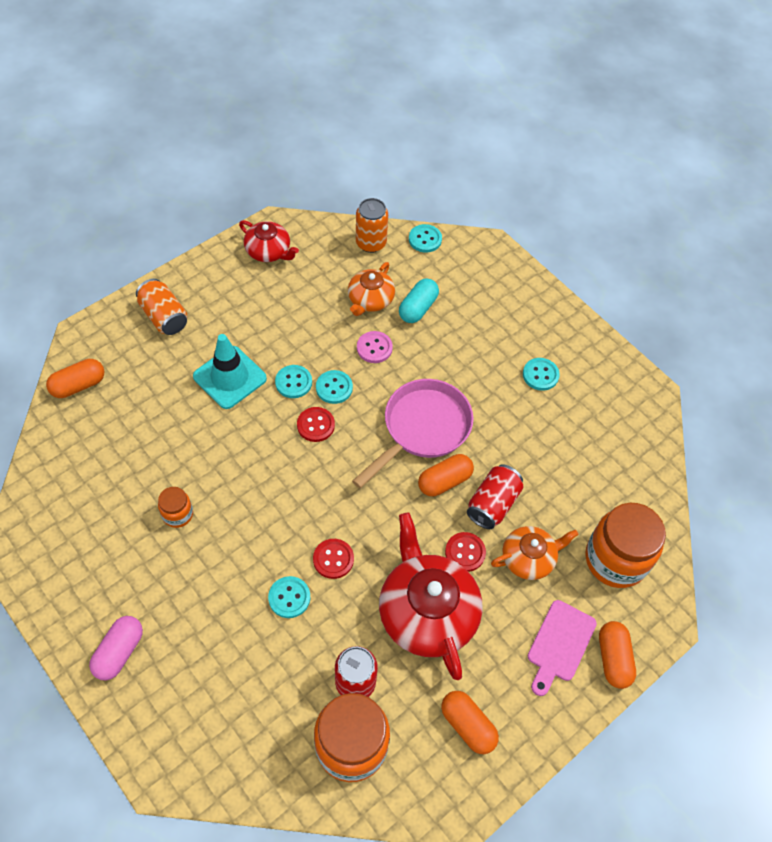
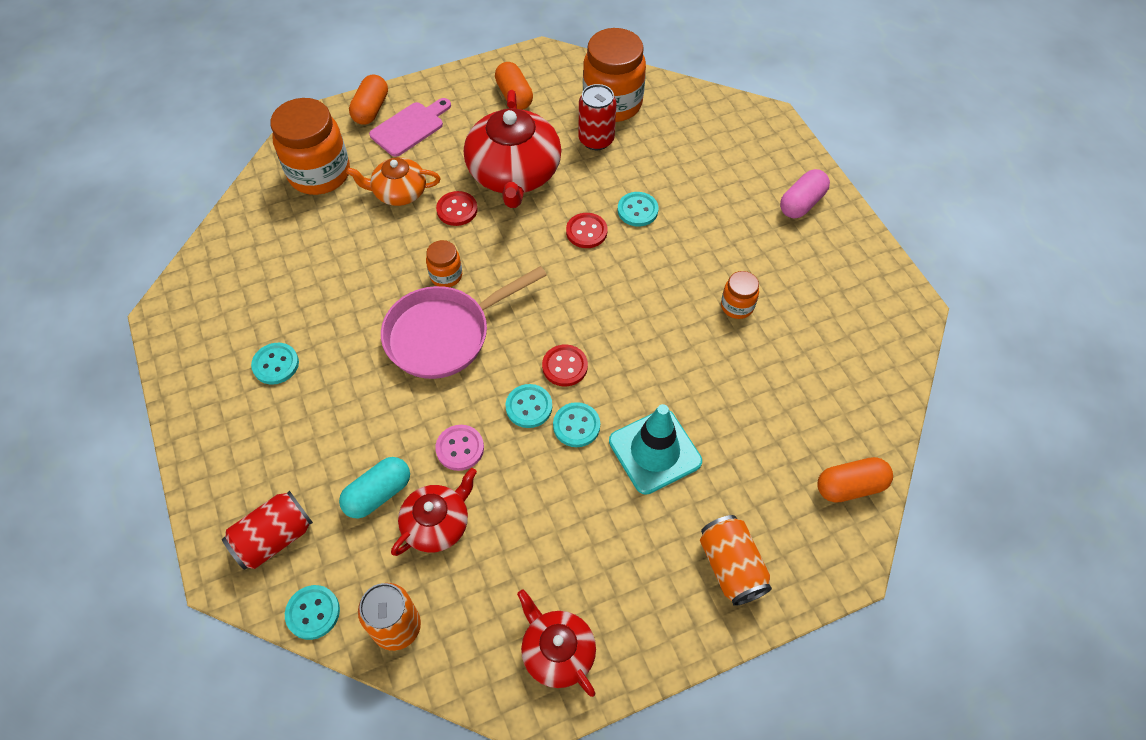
camera: 160 degrees left, 0 degrees up
(370, 300) = (437, 523): orange teapot -> red teapot
(444, 481) = (446, 276): orange capsule -> orange jar
(493, 504) = (408, 244): red can -> red can (274, 538)

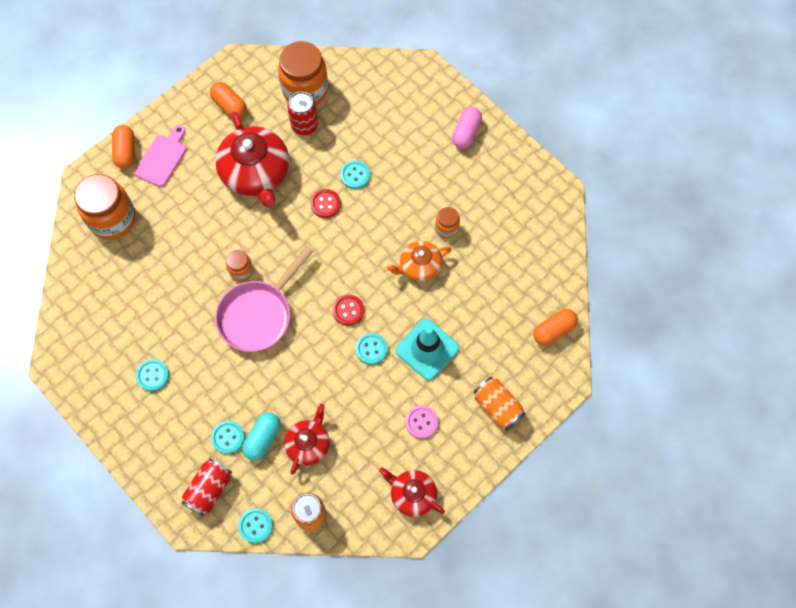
camera: 20 degrees left, 10 degrees up
(399, 192) = (178, 215): orange teapot -> orange teapot (419, 266)
(457, 210) = (227, 216): red button -> none
(460, 448) = (302, 390): pink button -> pink button (421, 422)
(529, 407) = (335, 347): turquoise button -> turquoise button (228, 437)

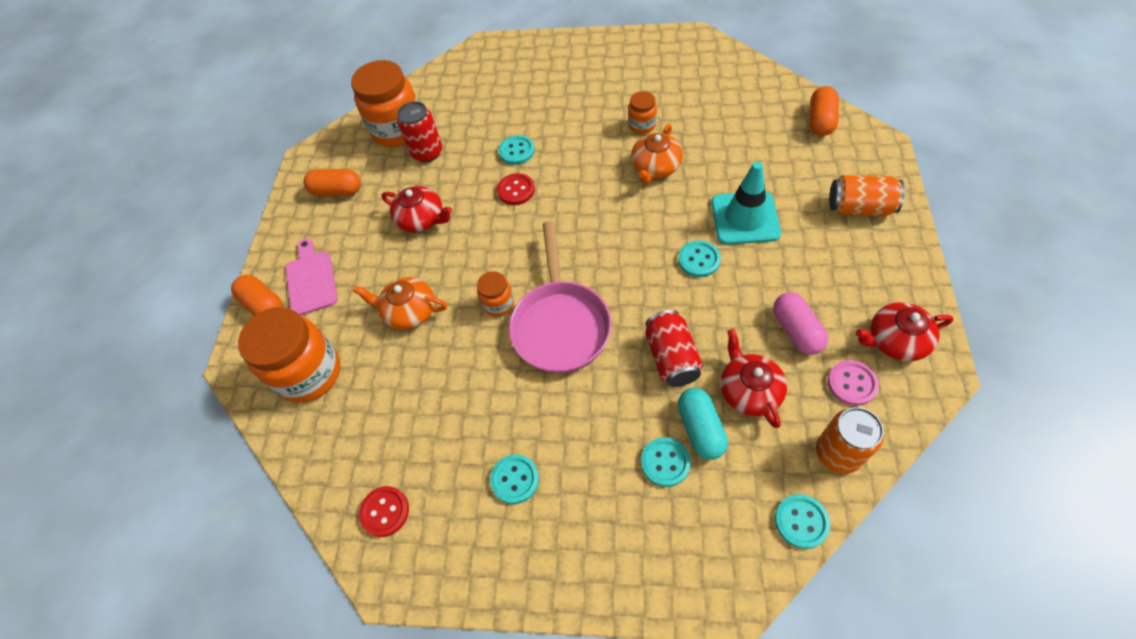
camera: 35 degrees left, 10 degrees down
(193, 229) = (409, 311): none -> orange teapot
(209, 490) = (710, 535): red can -> red can (671, 357)
(256, 173) = (422, 219): red teapot -> red teapot, size x0.56
(348, 310) = (639, 249): red button -> red button (385, 512)
(421, 422) = (819, 275): pink button -> pink button (852, 383)
(466, 133) = (573, 58): pink capsule -> pink capsule (796, 330)

